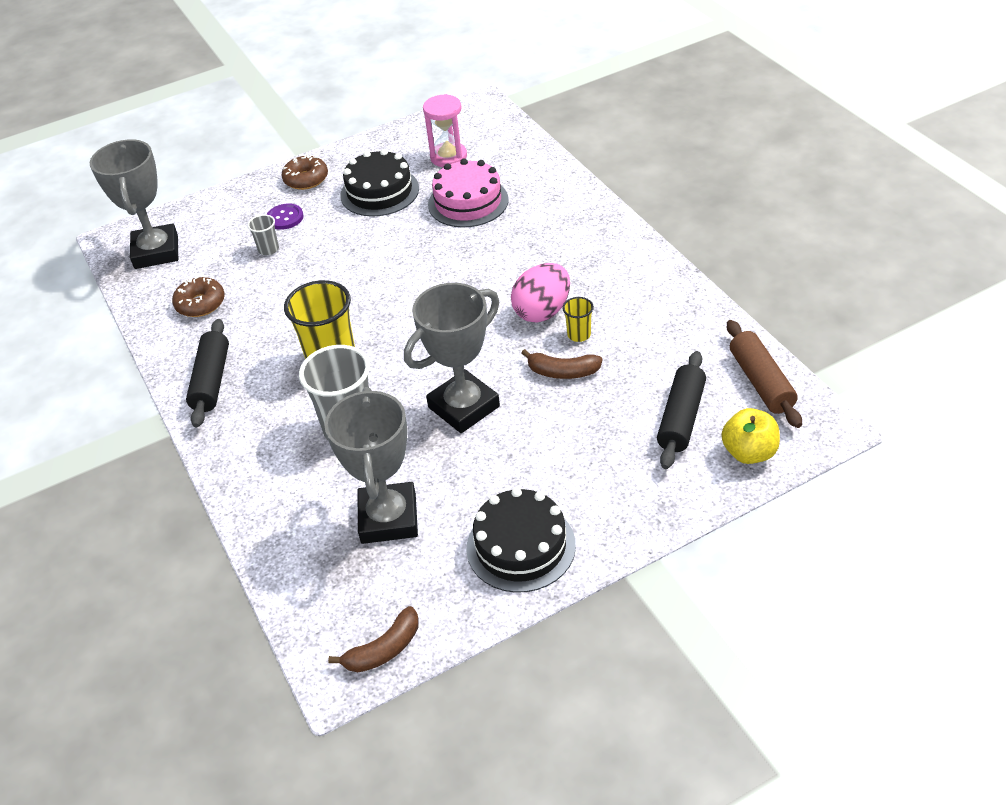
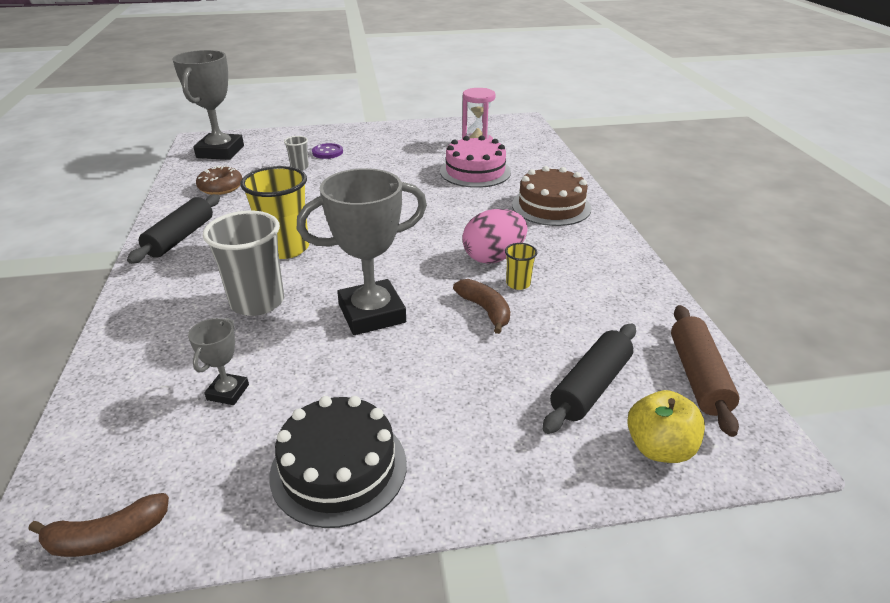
camera: 15 degrees right, 10 degrees down
(306, 179) = (361, 135): brown donut -> none
(379, 192) = (409, 152): black cake -> none
(389, 518) = (228, 392): grey trophy -> grey trophy, size x0.48
(562, 372) = (485, 310): brown banana -> brown banana turned 150 degrees counterclockwise
(569, 230) = (551, 206): none -> brown cake

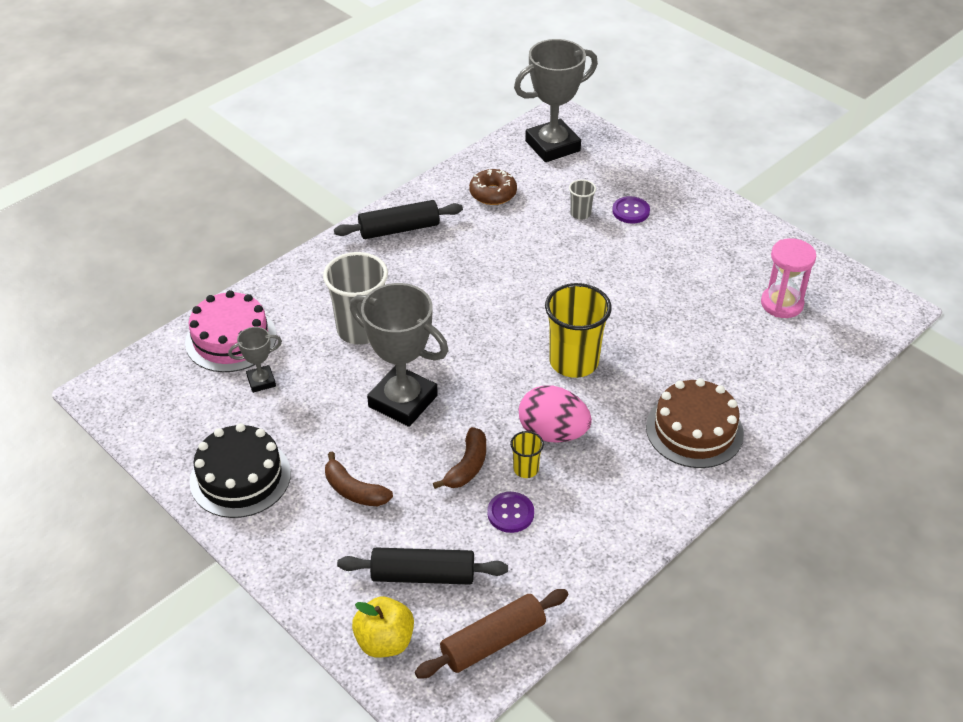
camera: 55 degrees right, 10 degrees up
(107, 537) = (127, 412): brown banana -> brown banana (354, 490)
(285, 248) = (441, 296): yellow cup -> yellow cup (574, 362)
(475, 171) = (709, 337): pink cake -> pink cake (231, 339)
(558, 309) = (510, 513): none -> purple button

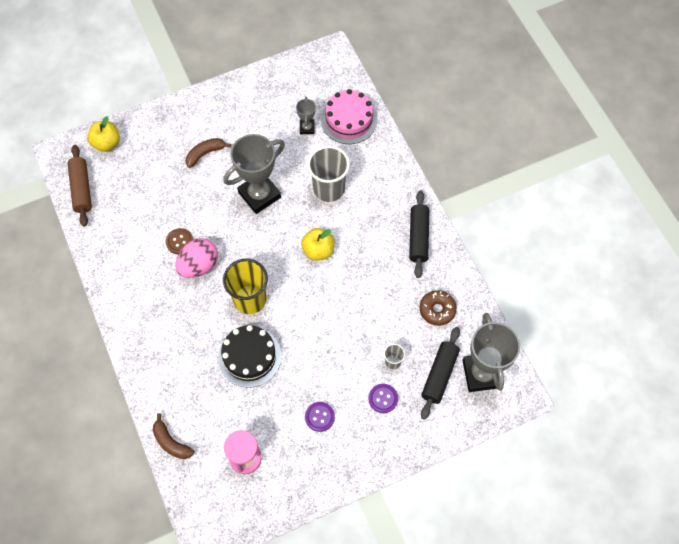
camera: 110 degrees right, 20 degrees up
(240, 477) = (239, 104): black cake -> black cake (249, 356)
(423, 575) = (135, 170): black rolling pin -> black rolling pin (439, 375)
(464, 315) = (318, 250): none -> yellow apple
(467, 466) = (196, 213): brown banana -> brown banana (171, 442)
(510, 513) = (153, 223): purple button -> purple button (319, 417)
(526, 469) = (179, 242): yellow cup -> brown button
(694, 430) = (164, 345): brown cake -> none

